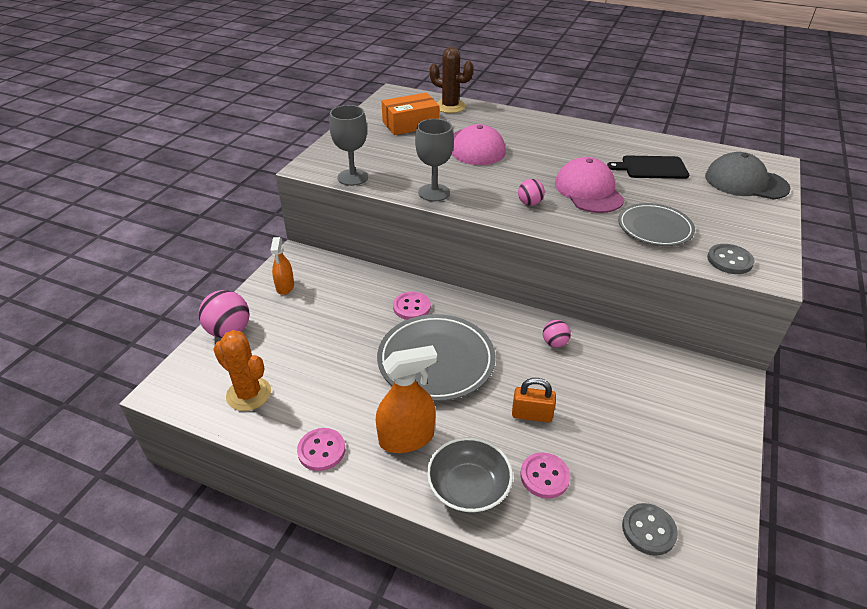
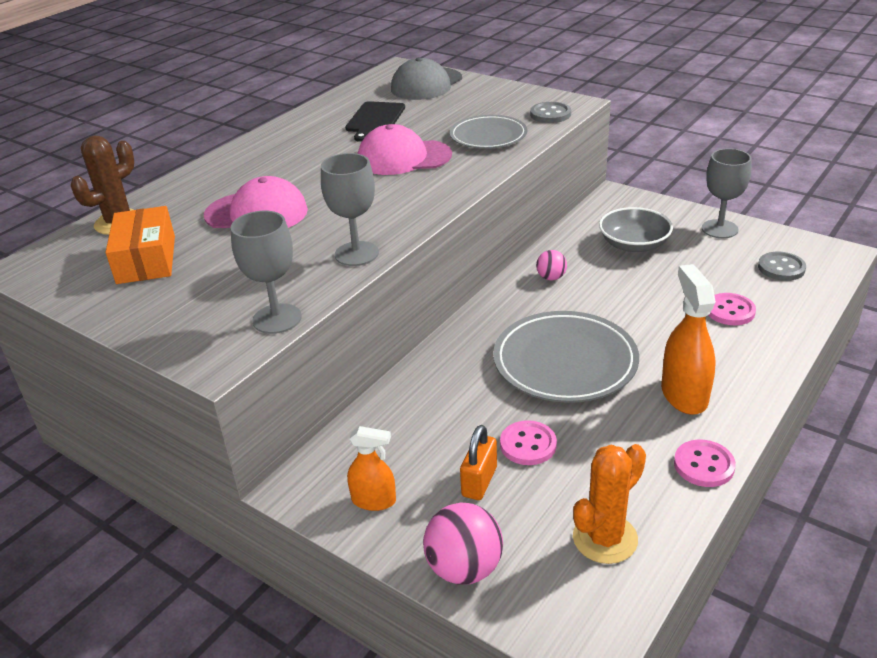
camera: 75 degrees left, 5 degrees down
(411, 307) = (462, 373): pink button -> pink button (528, 445)
(468, 487) = (747, 358): grey bowl -> grey bowl (633, 245)
(529, 203) = (413, 193): pink ball -> none
(531, 415) = (652, 307): orange padlock -> orange padlock (479, 481)
(709, 472) = (719, 229): none -> grey goblet

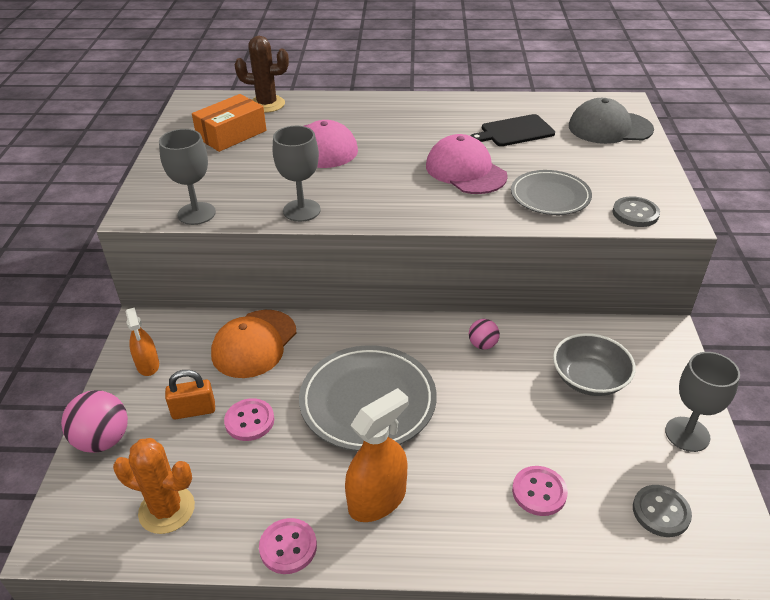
camera: 55 degrees right, 5 degrees up
(418, 409) = (254, 344): none -> orange cap

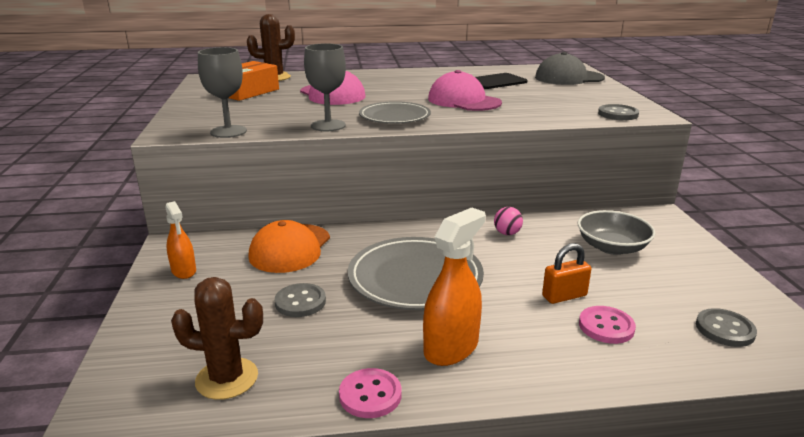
camera: 10 degrees left, 15 degrees down
(103, 440) = (144, 330): pink ball -> none
(167, 509) = (227, 378): orange cactus -> brown cactus
(193, 410) = (239, 299): orange padlock -> orange padlock (564, 296)
(249, 421) = (300, 302): pink button -> grey button
(550, 196) = (542, 109): grey plate -> grey plate (394, 117)
(687, 434) = (716, 275): grey goblet -> none

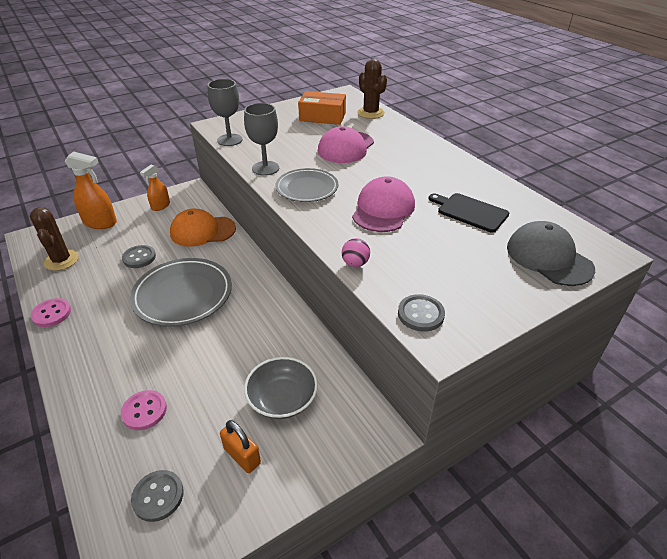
camera: 65 degrees right, 15 degrees up
(451, 348) = (102, 334): orange spray bottle -> orange spray bottle (100, 222)
(507, 233) = (276, 325): pink ball -> pink ball (355, 263)
(564, 296) = (183, 379): orange padlock -> orange padlock (242, 456)

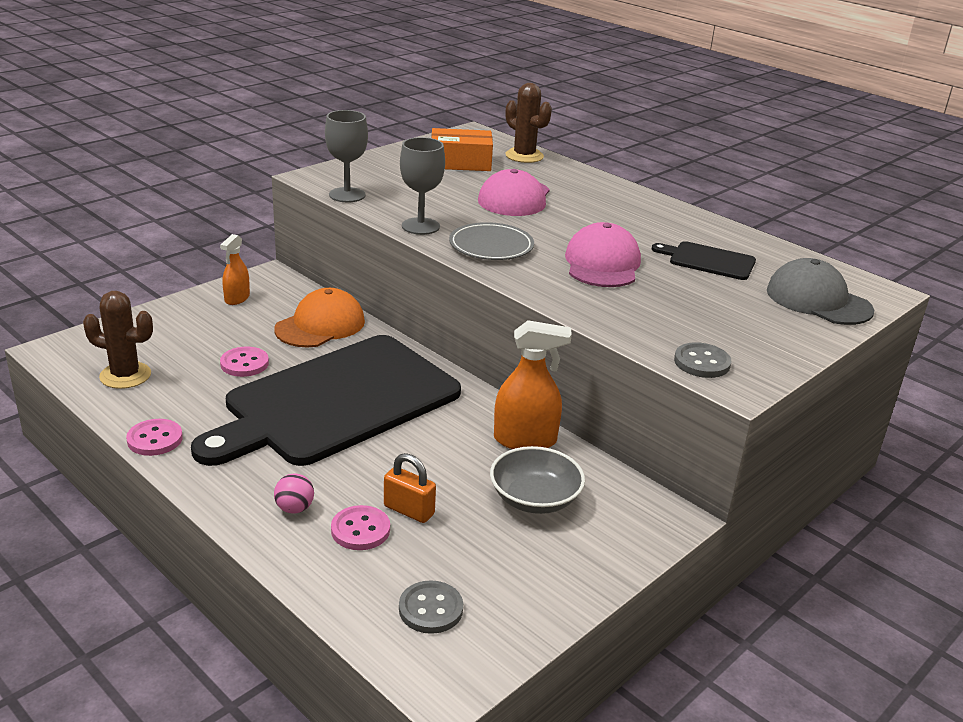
camera: 15 degrees left, 10 degrees down
(61, 260) = (125, 375): brown cactus -> brown cactus turned 45 degrees counterclockwise
(100, 222) = (155, 325): orange spray bottle -> orange spray bottle (525, 440)
(139, 257) = (244, 363): grey button -> pink button
(183, 295) = (337, 402): grey plate -> black cutting board
(202, 231) = (320, 325): orange cap -> orange cap turned 150 degrees clockwise
(242, 456) = (514, 559): orange padlock -> orange padlock (409, 510)
(355, 263) = (599, 320): pink ball -> pink ball (294, 508)

